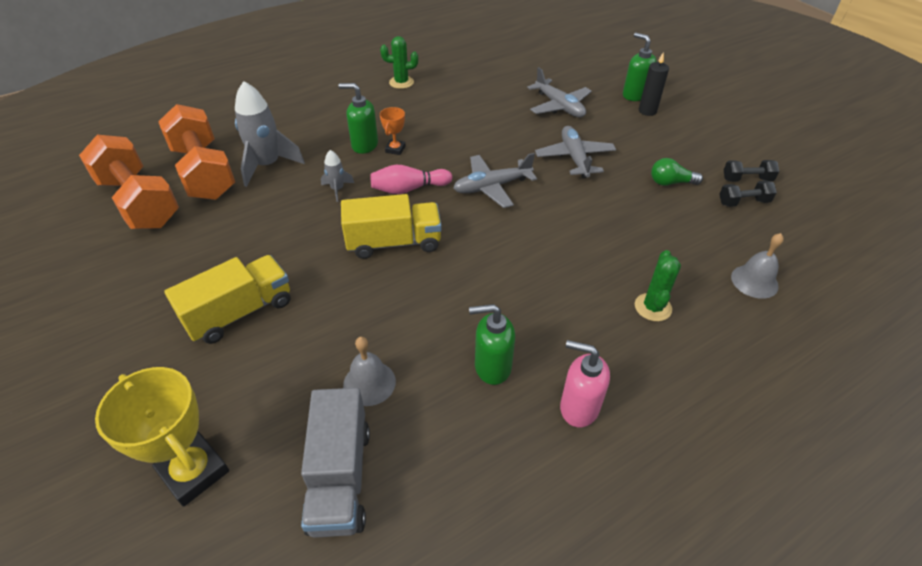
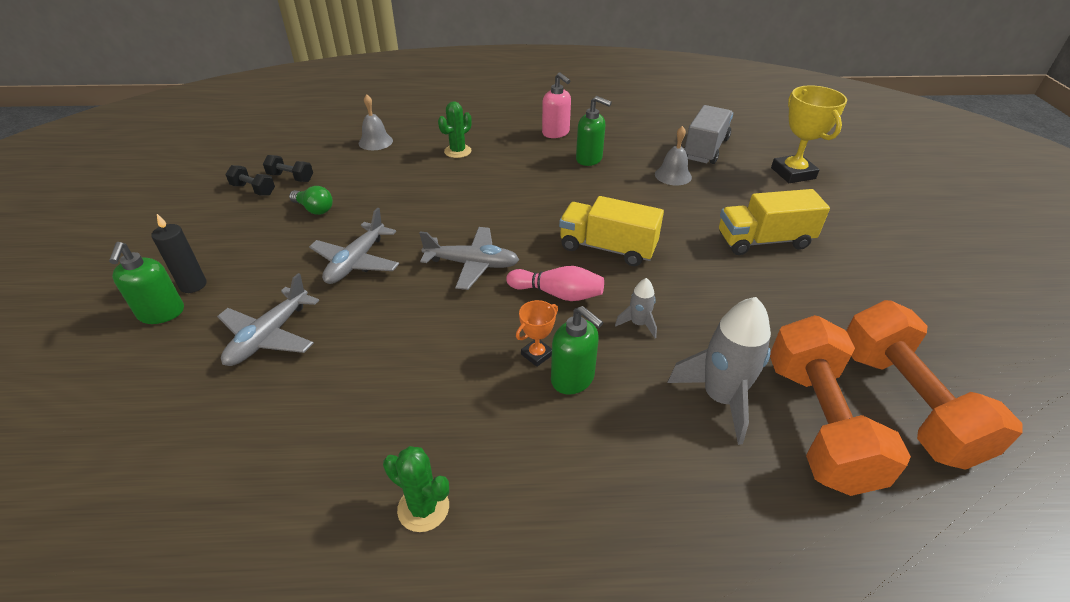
camera: 150 degrees left, 5 degrees down
(559, 106) = (269, 336): grey plane -> grey plane turned 150 degrees counterclockwise

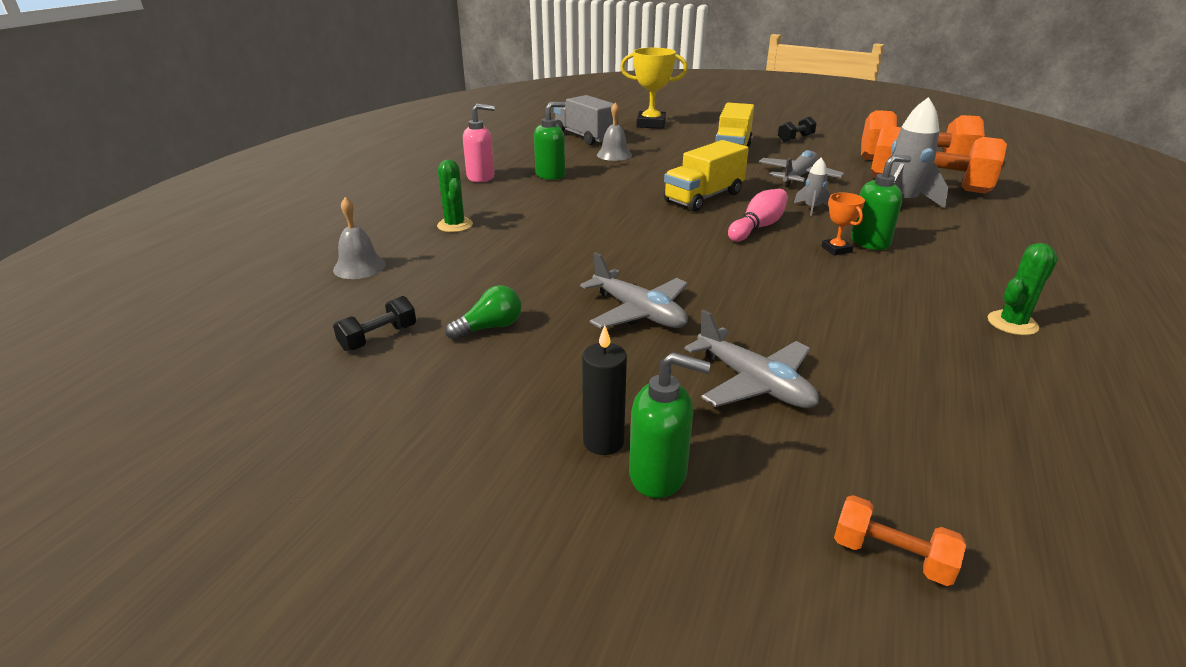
camera: 65 degrees left, 10 degrees down
(80, 426) = (891, 556): none -> orange dumbbell
(253, 190) = (376, 373): black dumbbell -> black dumbbell (795, 138)
(472, 264) = (688, 253): grey plane -> grey plane (798, 176)

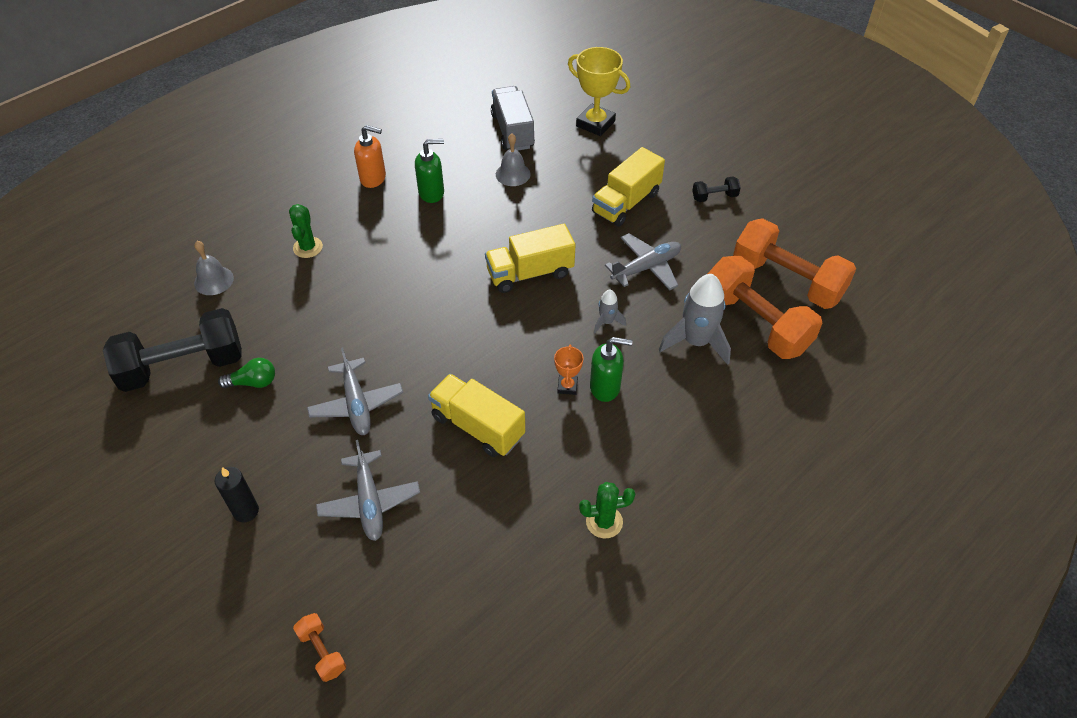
camera: 25 degrees right, 20 degrees up
(378, 338) = (183, 366): black dumbbell -> black dumbbell, size x2.31
(481, 177) = (373, 178): pink soap dispenser -> orange soap dispenser
(659, 475) = (255, 548): green soap dispenser -> none
(757, 227) = (534, 333): pink bowling pin -> none
(791, 294) = (477, 426): none -> yellow truck

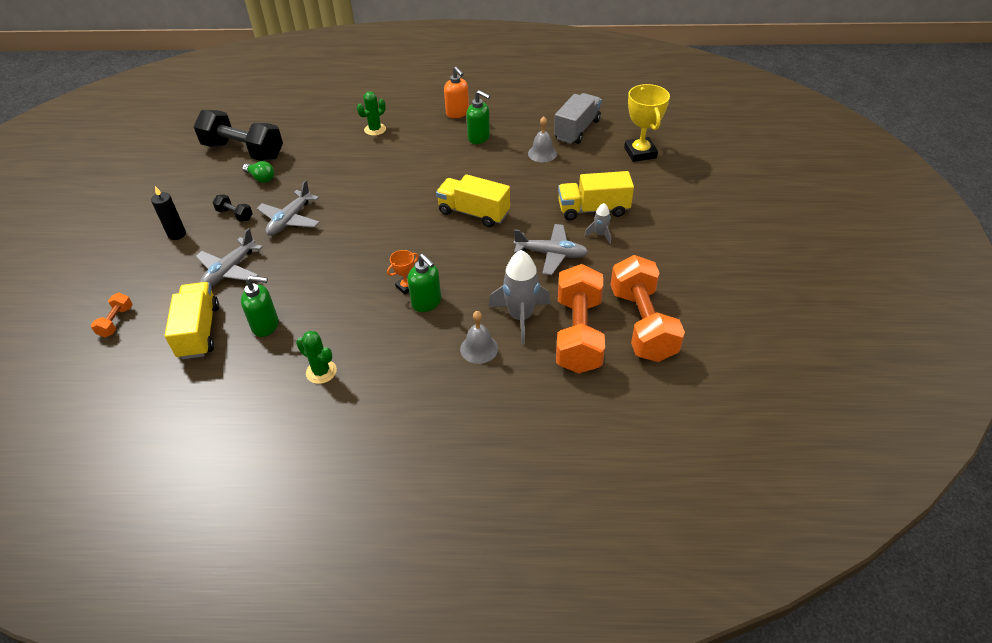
camera: 45 degrees right, 5 degrees down
(214, 280) = (310, 120): grey bell -> grey bell (479, 348)
(477, 426) = (330, 273): yellow truck -> yellow truck (199, 331)
(490, 524) = (266, 325): none -> green soap dispenser
(606, 322) = (480, 268): grey rocket -> grey rocket (600, 234)
(714, 197) = (663, 241): black dumbbell -> black dumbbell (235, 215)

